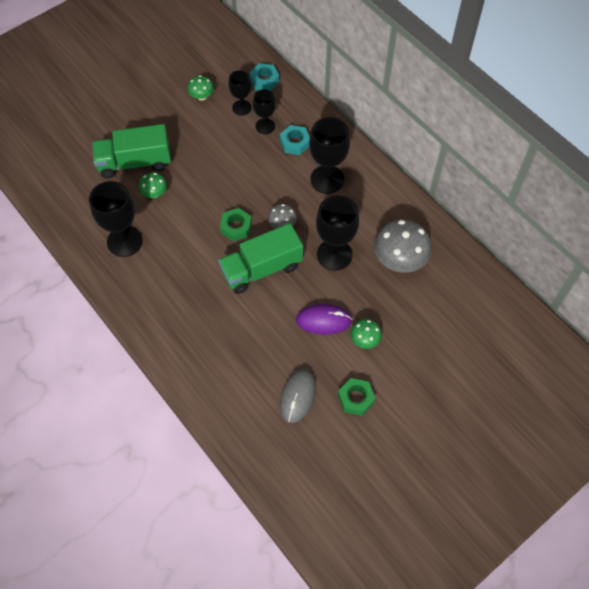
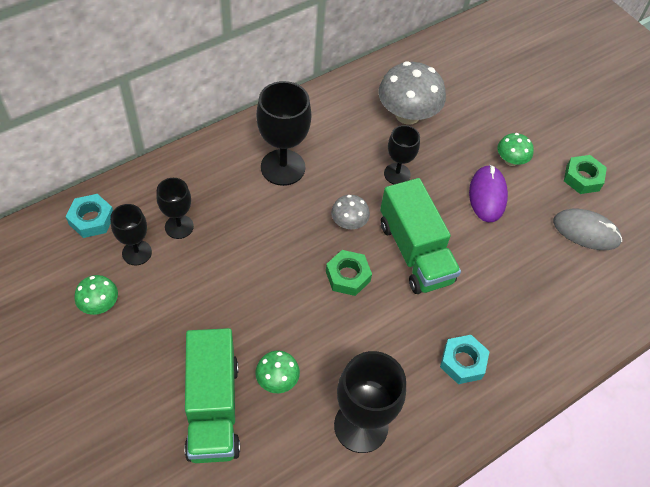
camera: 90 degrees left, 5 degrees down
(295, 143) = (216, 195): turquoise nut -> turquoise nut (463, 362)
(334, 254) = (397, 174): black goblet -> black goblet, size x0.60

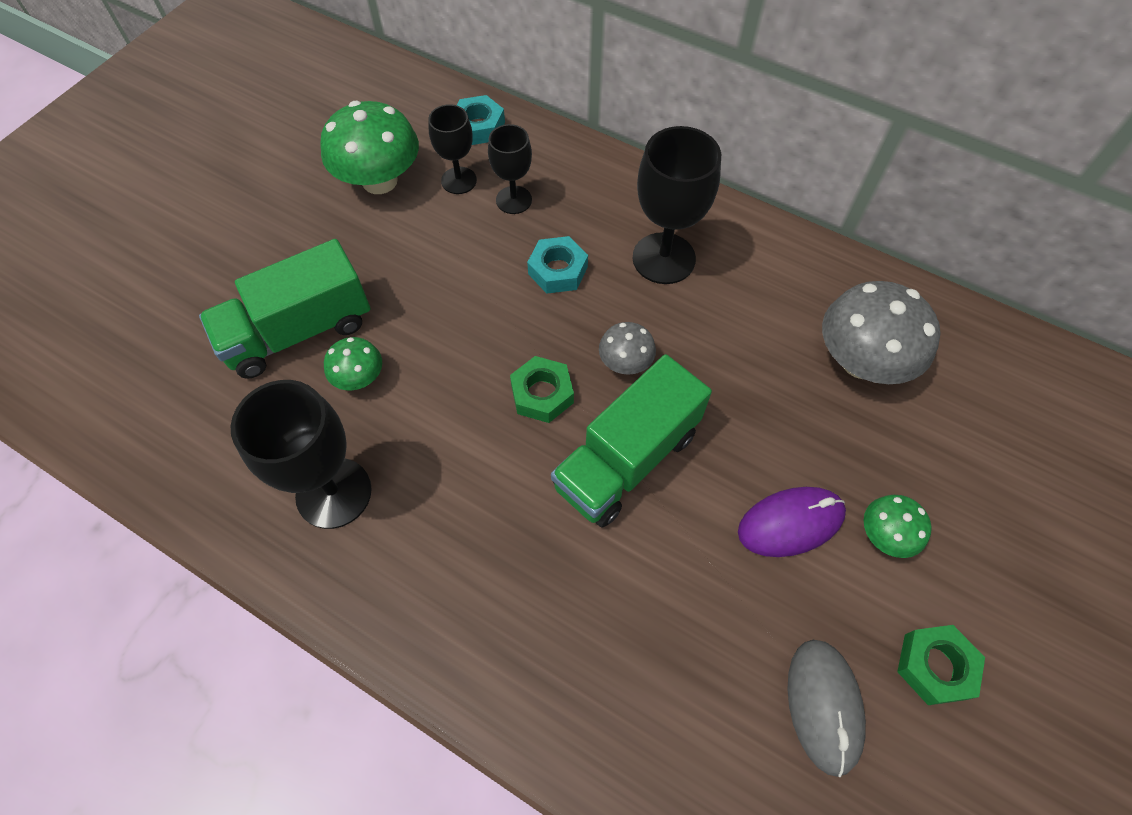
camera: 70 degrees right, 5 degrees up
(100, 304) = (379, 181): green mushroom -> green mushroom, size x1.91
(397, 174) = (744, 388): black goblet -> none
(463, 362) = (480, 587): turquoise nut -> turquoise nut (558, 270)

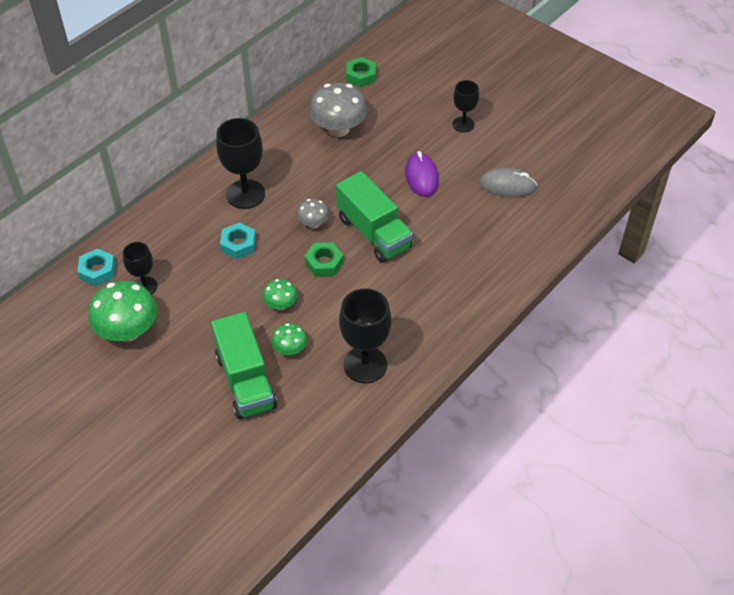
camera: 80 degrees left, 10 degrees down
(514, 200) = (173, 259): black goblet -> black goblet (463, 124)
(885, 535) = (434, 145): green mushroom -> green mushroom (280, 305)
(935, 666) = (496, 145): green nut -> green nut (361, 76)

